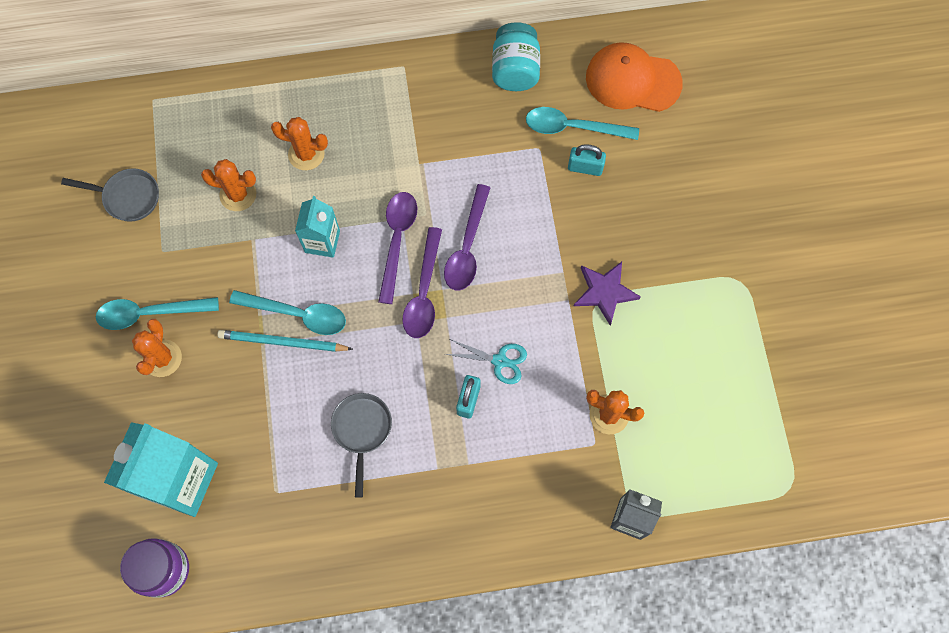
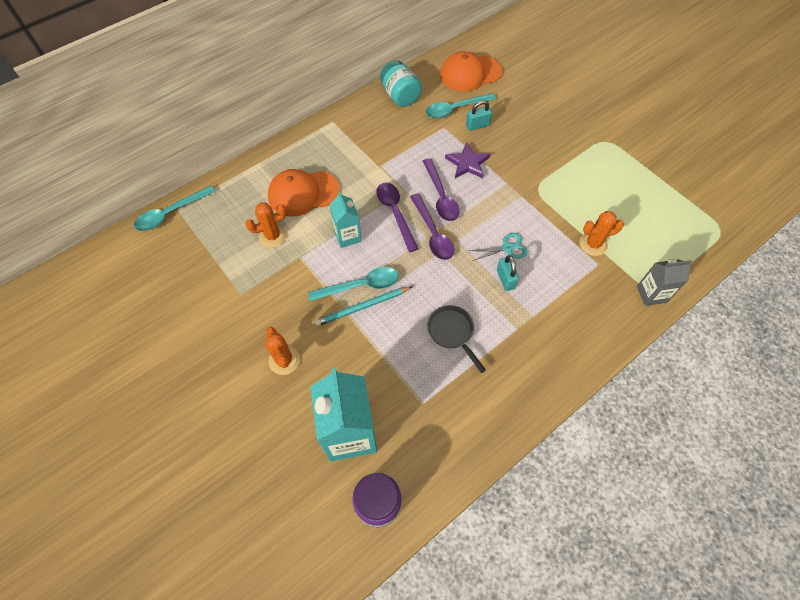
camera: 30 degrees left, 10 degrees down
(128, 197) = (195, 273): grey pan -> none
(150, 313) = (256, 336): turquoise spoon -> turquoise spoon (171, 213)
(306, 154) = (303, 193): orange cactus -> orange cap
(605, 292) = (538, 182): purple star -> purple star (467, 163)

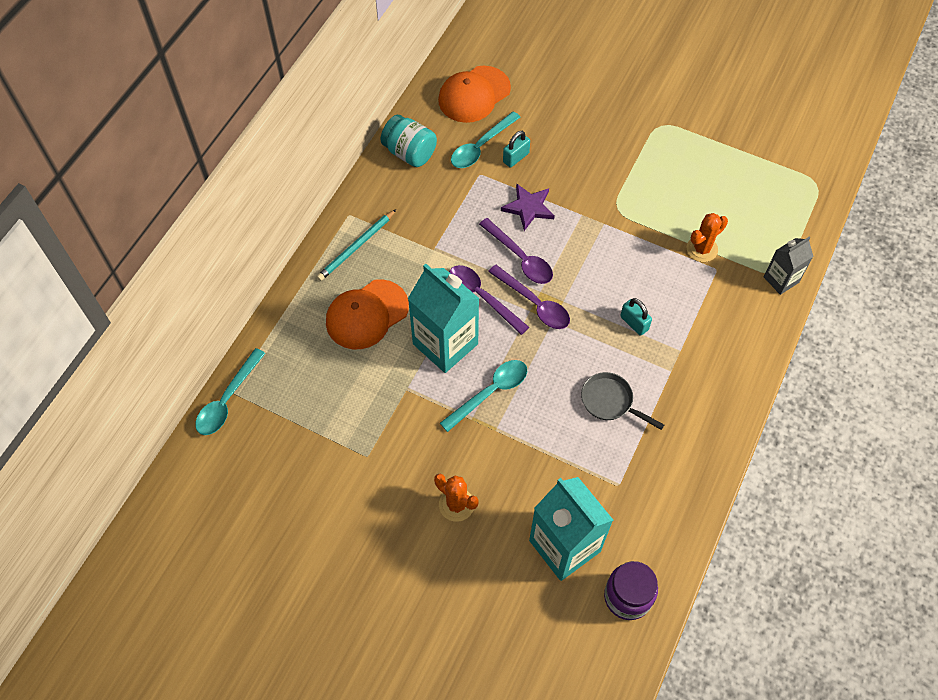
camera: 25 degrees left, 0 degrees up
(272, 236) = (362, 378): orange cactus -> none
(347, 236) = (445, 344): turquoise carton -> turquoise carton, size x1.79
(362, 307) = (505, 415): turquoise pencil -> turquoise pencil (356, 247)
(507, 248) = (619, 288): turquoise scissors -> none

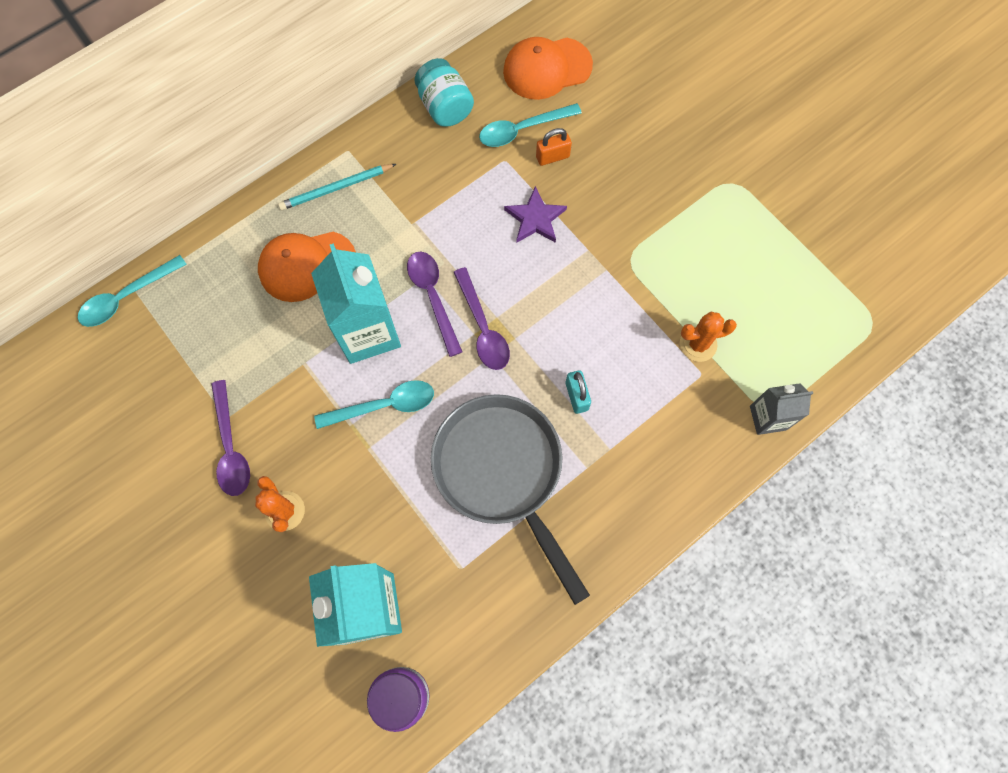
camera: 25 degrees right, 10 degrees up
(516, 157) = (552, 157): turquoise padlock -> orange padlock
(520, 258) = (496, 271): purple spoon -> purple spoon (231, 447)
(610, 401) = (502, 472): grey pan -> grey pan, size x2.14

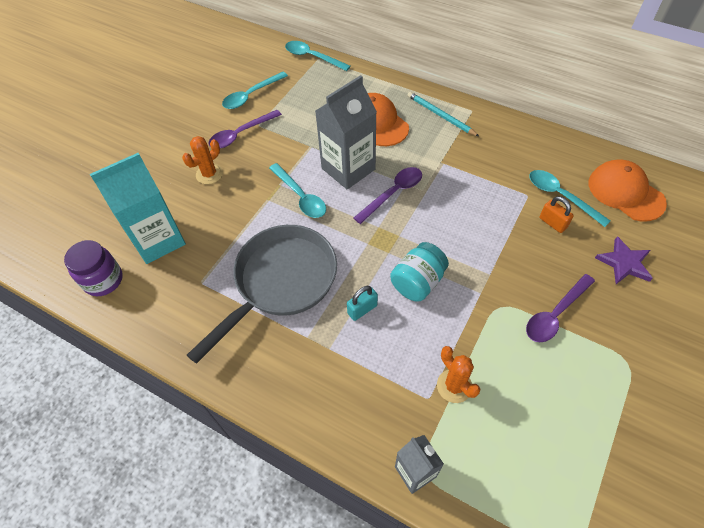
camera: 70 degrees right, 15 degrees down
(159, 409) = (251, 95): none -> turquoise spoon
(368, 332) = (348, 169): turquoise carton -> grey carton
(445, 107) = (543, 147): turquoise jar -> turquoise jar (417, 282)
(483, 328) = (386, 230): purple spoon -> purple spoon (555, 314)
(535, 218) = (493, 230): purple star -> purple star (624, 263)

